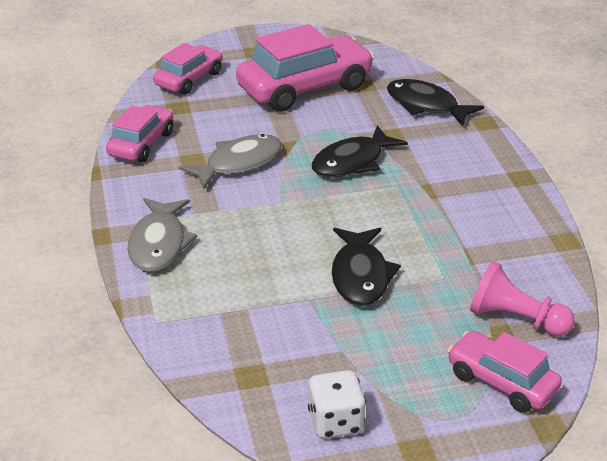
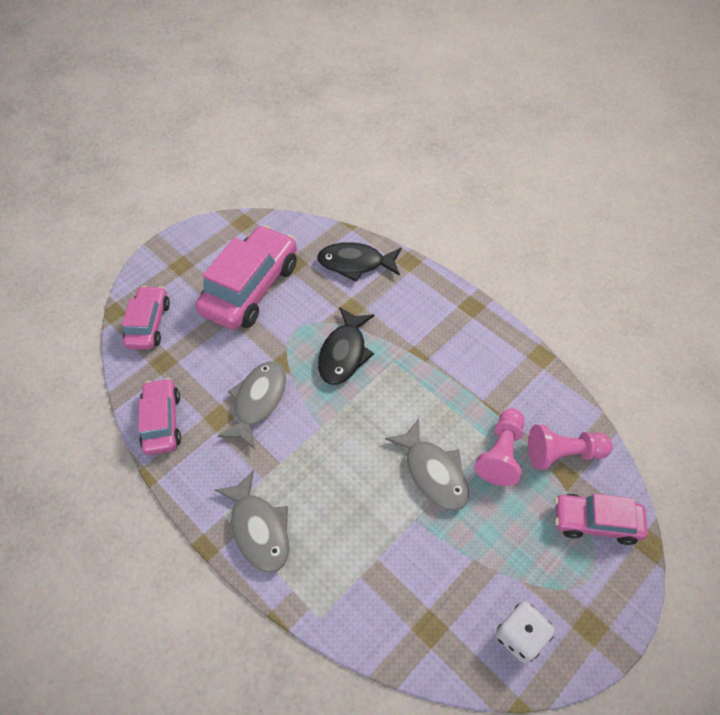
camera: 30 degrees left, 20 degrees up
(360, 275) = (433, 472): black fish -> grey fish
(446, 291) = (501, 453): none -> pink pawn

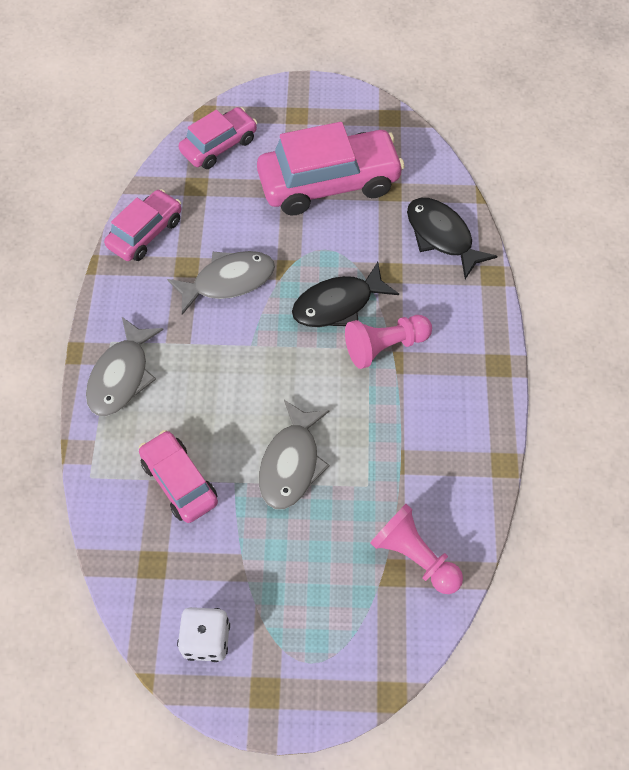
camera: 45 degrees right, 5 degrees up
(501, 453) = (363, 504): pink pawn -> pink pawn (385, 346)
(596, 522) = (370, 631): pink car -> pink car (179, 482)

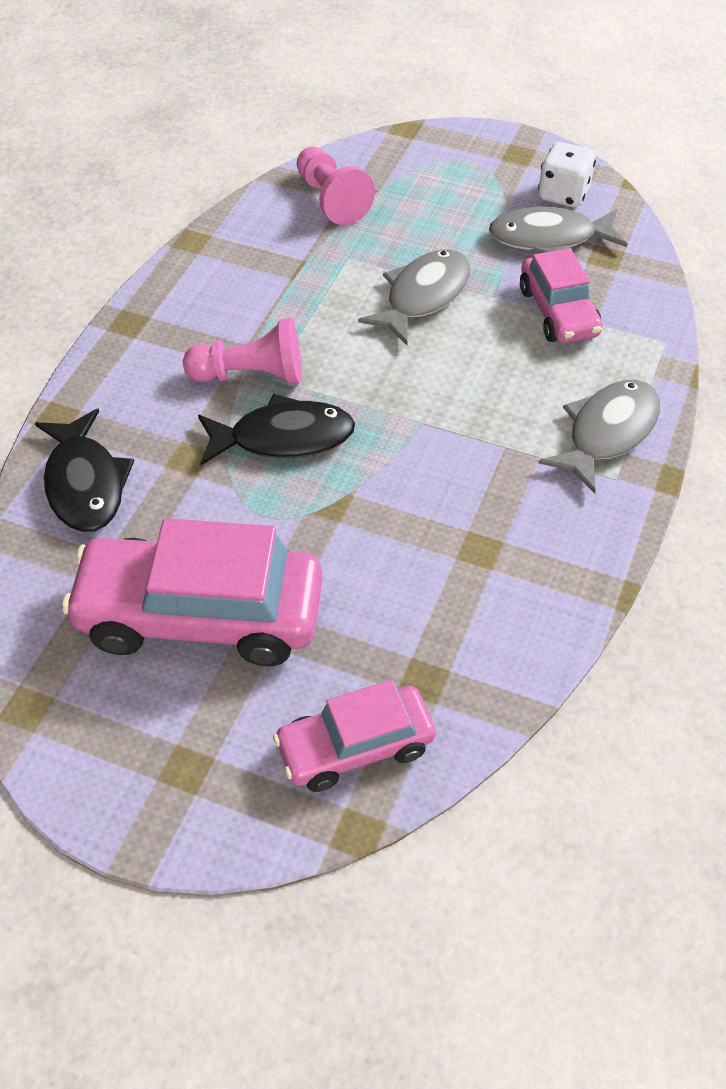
camera: 160 degrees left, 10 degrees down
(145, 233) = (531, 620): pink car -> none
(228, 281) = (423, 510): grey fish -> grey fish (549, 238)

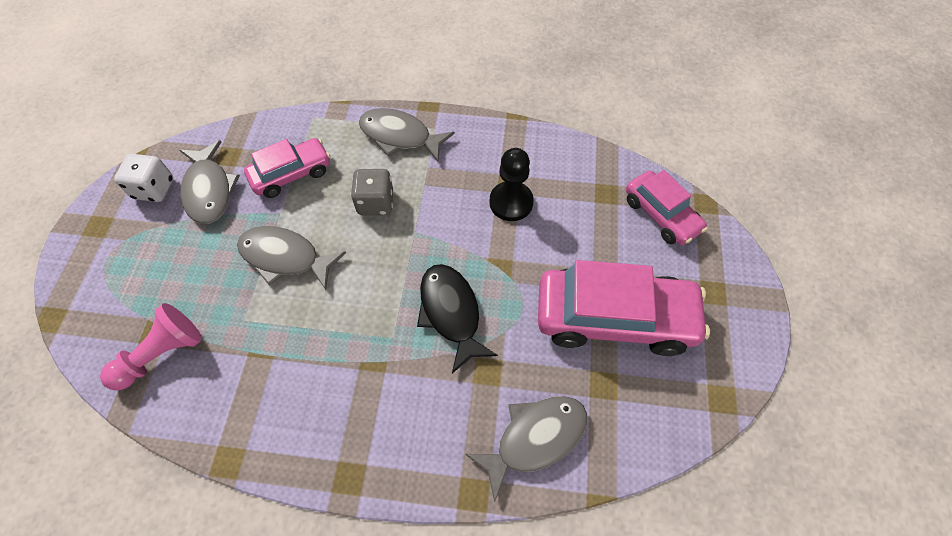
camera: 105 degrees left, 10 degrees up
(85, 484) = (535, 438): black fish -> grey fish
(200, 616) = (614, 318): pink car -> pink car turned 75 degrees counterclockwise
(251, 375) = (393, 354): pink pawn -> none
(442, 543) = (511, 202): none -> black pawn
(485, 389) = (376, 203): none -> grey dice

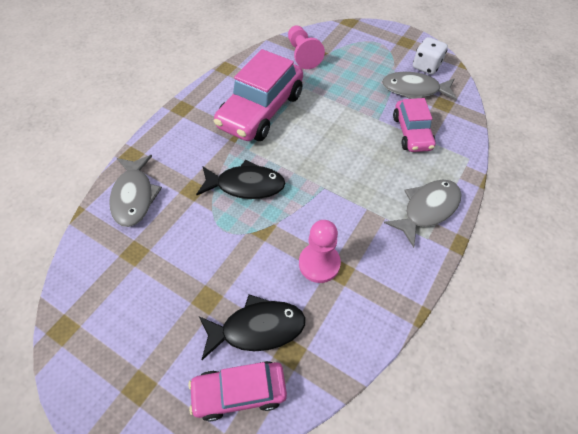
camera: 115 degrees right, 5 degrees down
(285, 257) = (339, 114): grey fish -> none
(376, 203) = (362, 172): grey dice -> none
(511, 202) = (319, 263): black pawn -> pink pawn
(603, 225) = (257, 328): none -> black fish
(614, 318) = (173, 287): pink car -> pink car (261, 110)

